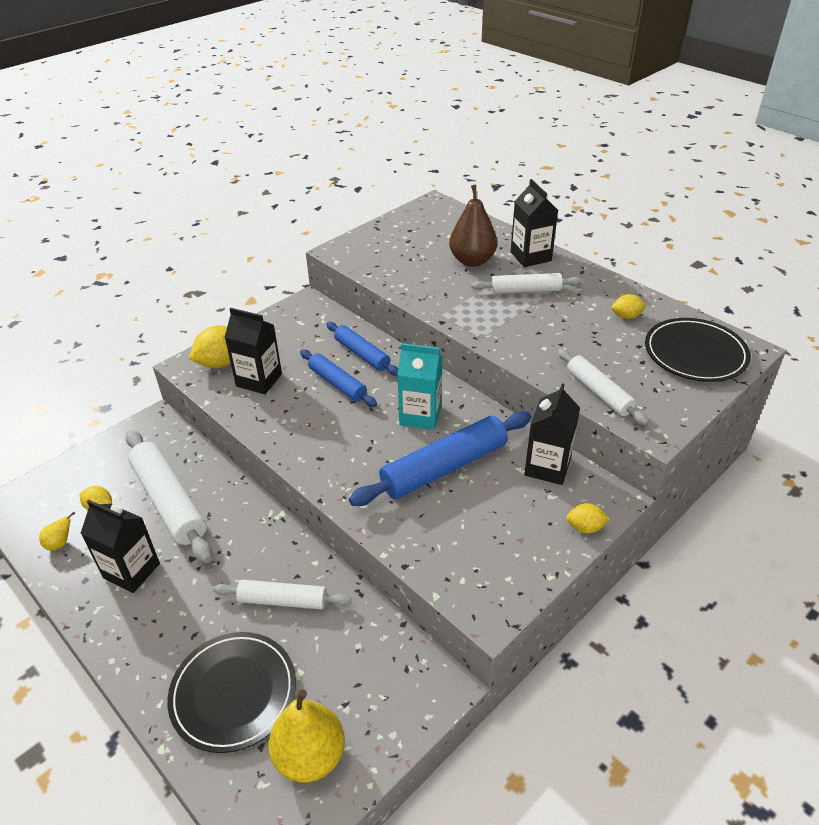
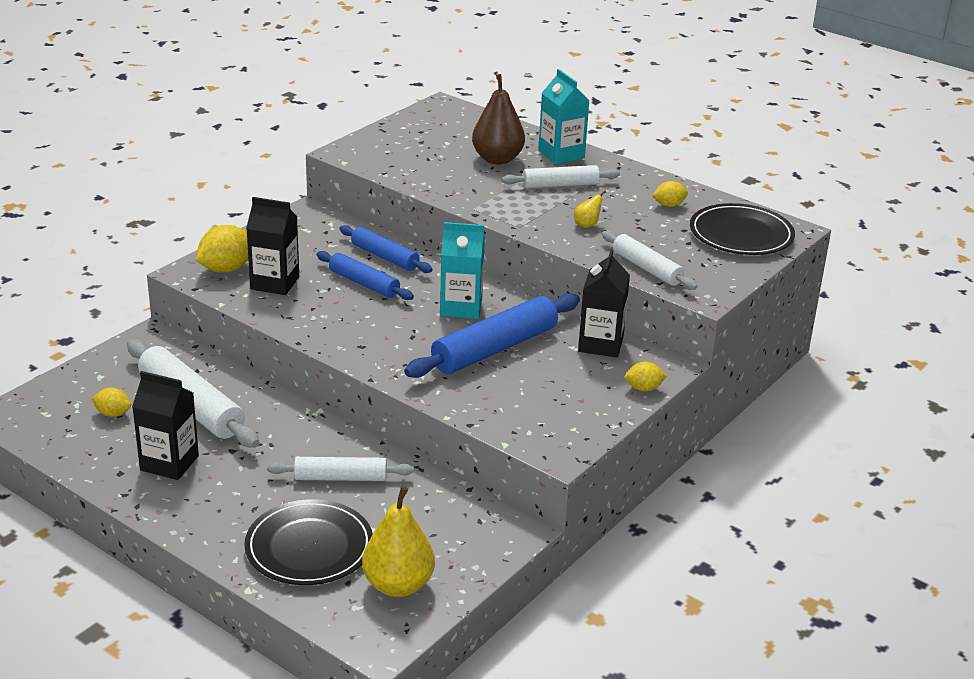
camera: 10 degrees left, 10 degrees down
(60, 543) = (80, 445): yellow pear -> yellow pear (587, 225)
(530, 256) = (561, 154): black carton -> turquoise carton

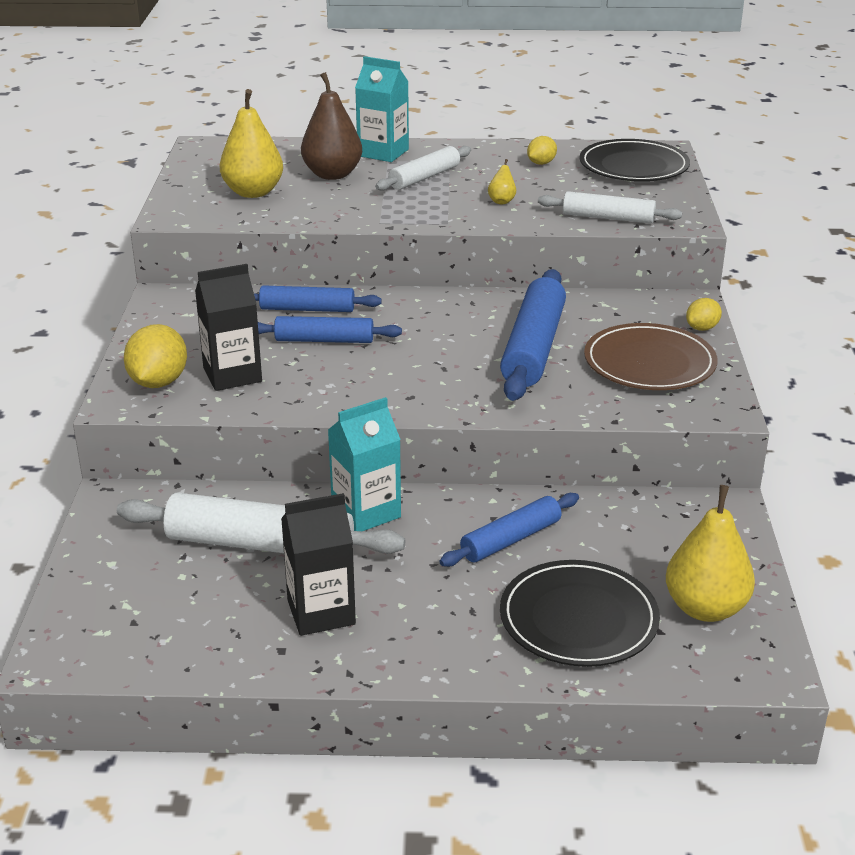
camera: 35 degrees left, 0 degrees up
(113, 414) = (184, 594): yellow lemon -> none
(340, 478) = (511, 540): white rolling pin -> blue rolling pin
(422, 154) = (253, 192): none -> yellow pear
(461, 307) = (448, 325): turquoise carton -> turquoise carton (366, 512)
(561, 396) = (649, 363): none -> brown plate
(600, 344) = (613, 307): black carton -> none

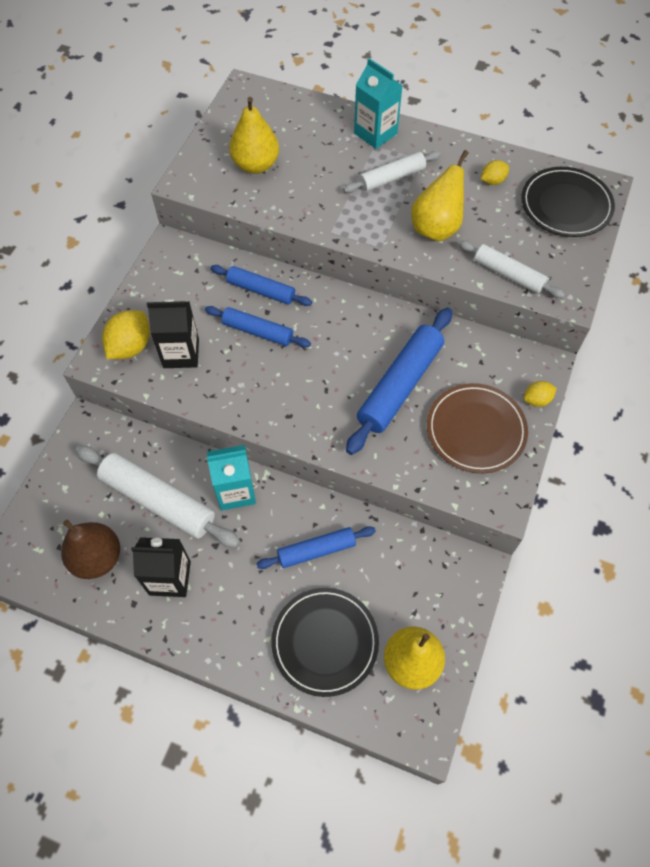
camera: 20 degrees right, 30 degrees up
(332, 174) = (324, 155): brown pear -> brown pear (97, 558)
(502, 201) = (436, 228): yellow pear -> yellow pear, size x2.23

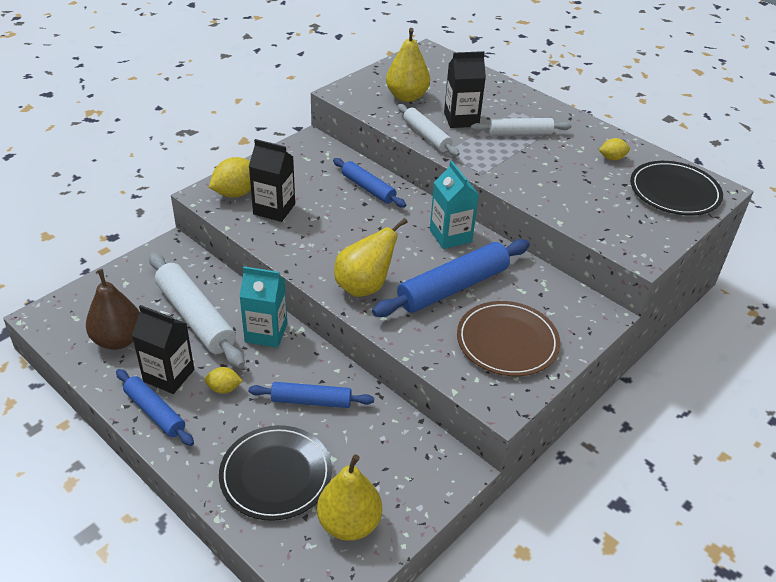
camera: 20 degrees right, 20 degrees down
(258, 331) = (348, 214): blue rolling pin -> blue rolling pin (155, 412)
(326, 178) = (461, 119): none -> black carton
(375, 133) = (522, 103): turquoise carton -> turquoise carton (450, 236)
(436, 228) = (540, 174): yellow pear -> yellow pear (364, 286)
(508, 274) = (591, 223): white rolling pin -> white rolling pin (426, 136)
(536, 400) = (581, 338): yellow lemon -> yellow lemon (224, 388)

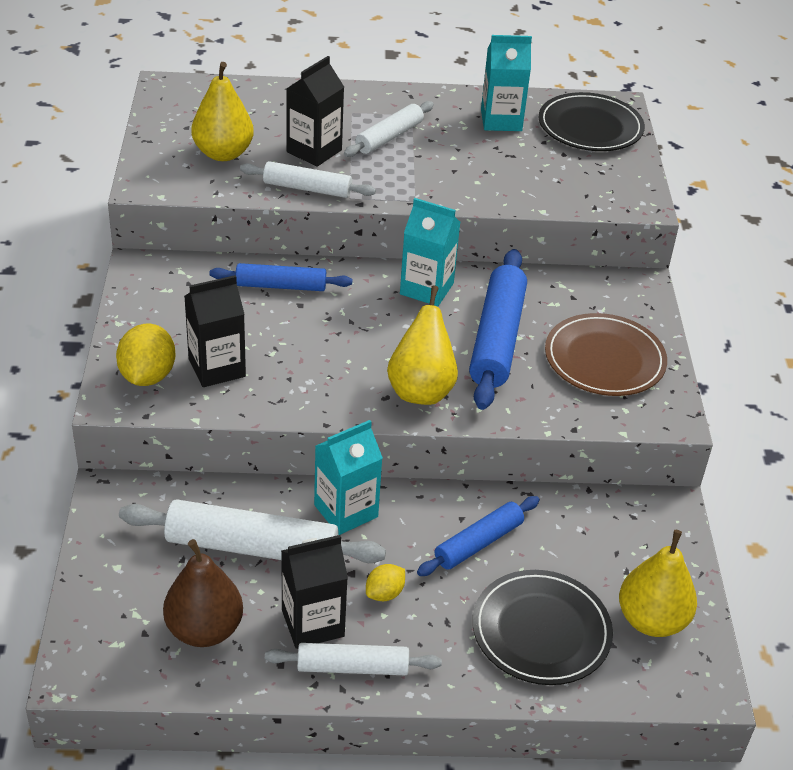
camera: 45 degrees left, 0 degrees up
(155, 412) = (352, 667): blue rolling pin -> white rolling pin
(612, 158) = (501, 120): yellow lemon -> turquoise carton

